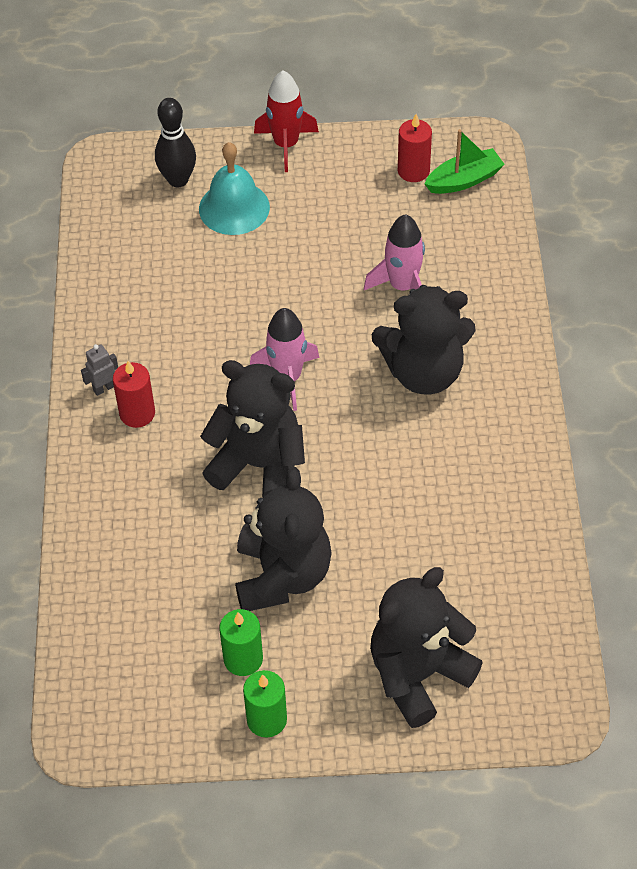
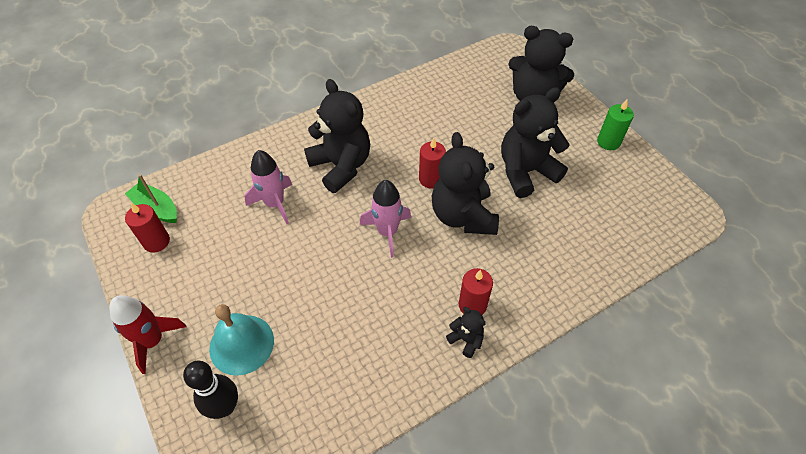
camera: 120 degrees left, 0 degrees up
(104, 388) = (466, 339): grey robot -> black teddy bear
(243, 659) = (587, 166): green candle -> none
(340, 459) = (431, 179): none -> red candle

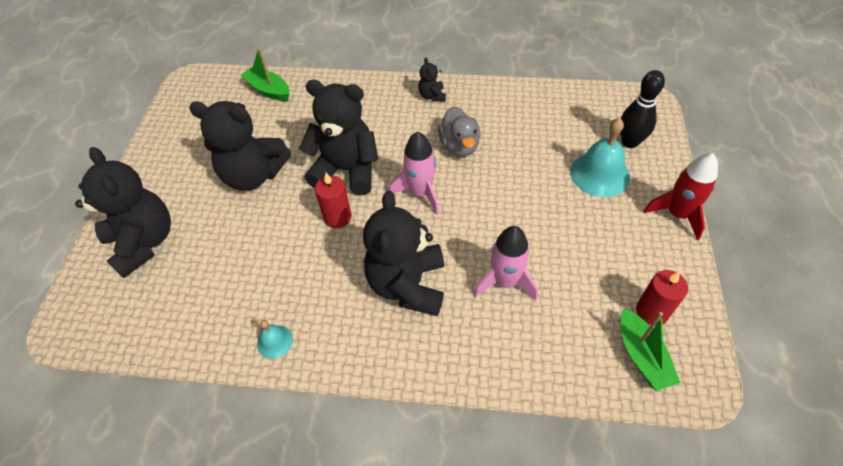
camera: 140 degrees left, 0 degrees up
(391, 295) = (459, 146): none -> grey duck
(392, 99) = (275, 341): none -> turquoise bell
(463, 216) = (346, 170): black teddy bear -> black teddy bear turned 105 degrees counterclockwise
(472, 305) = (407, 111): red candle -> none
(608, 142) = (156, 159): green candle -> none
(618, 247) = (268, 90): none -> green boat

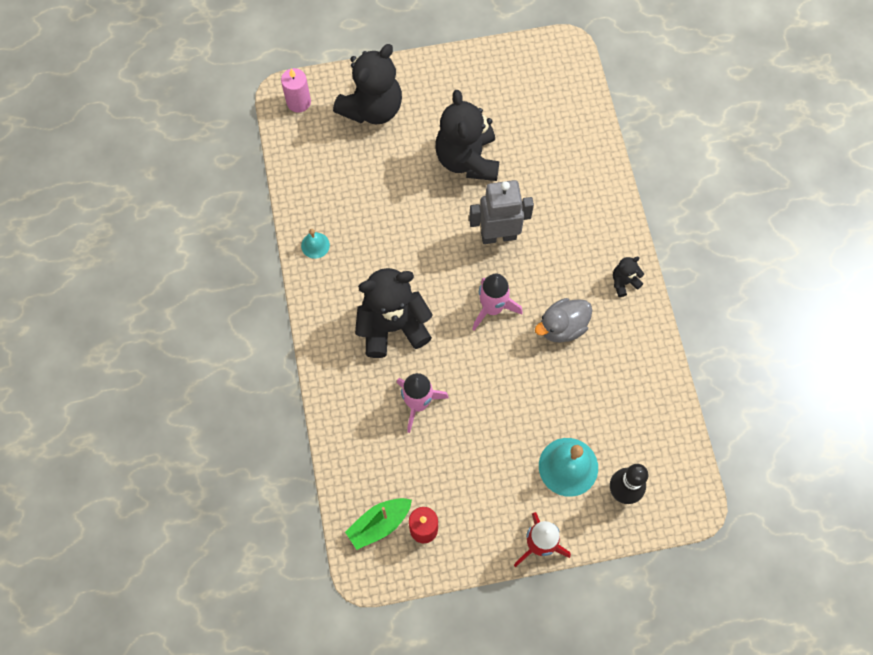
camera: 70 degrees right, 15 degrees up
(84, 315) = (298, 102): none -> pink candle
(268, 90) = (578, 125): green boat -> none
(337, 217) = (443, 247): red candle -> none
(346, 170) = (498, 235): black teddy bear -> grey robot

